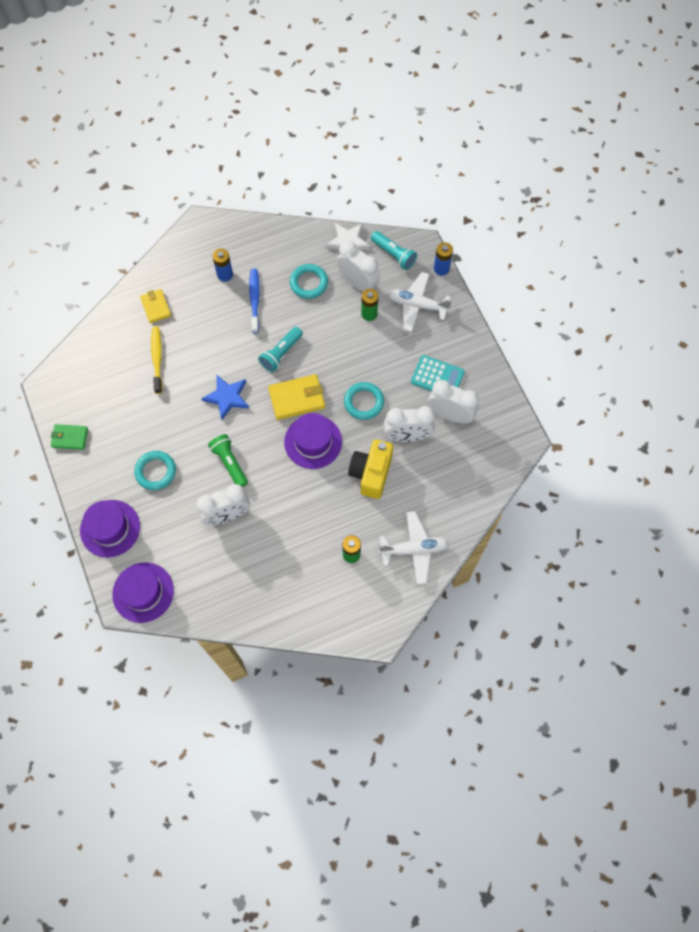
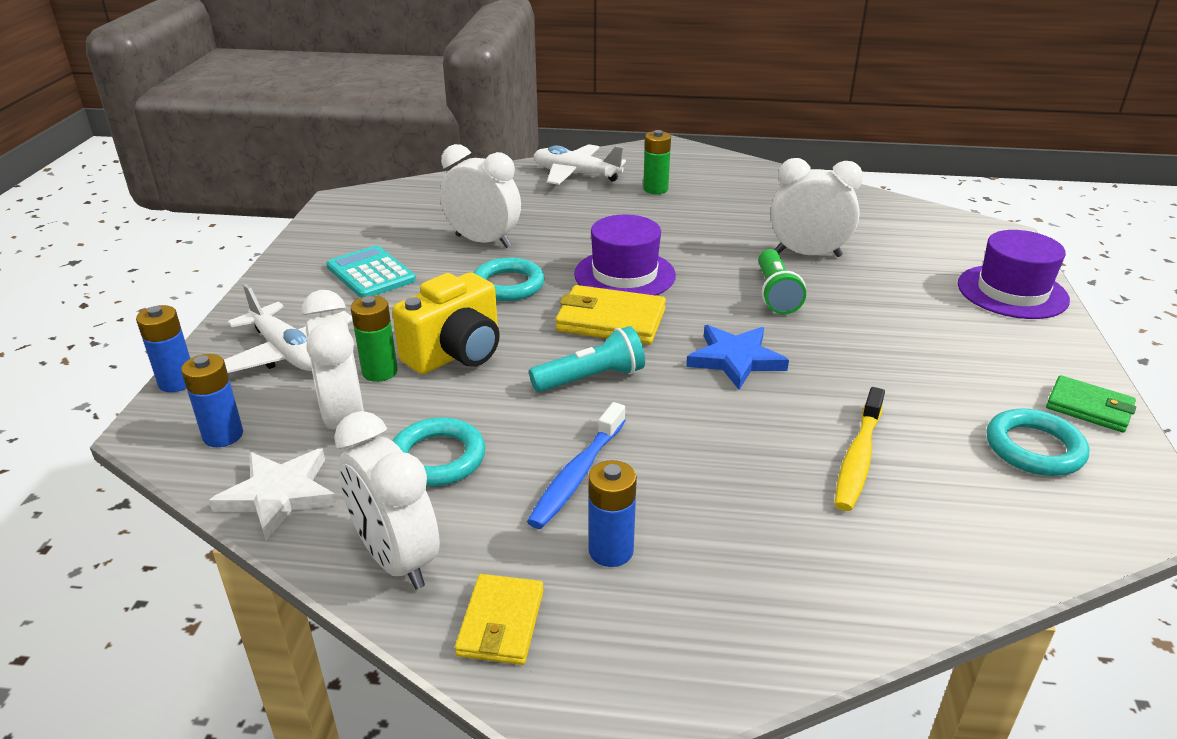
camera: 150 degrees left, 35 degrees down
(143, 592) = (967, 233): purple hat -> none
(155, 471) = (913, 321): turquoise ring -> turquoise ring (1034, 448)
(156, 307) = (826, 554): yellow wallet -> yellow wallet (501, 623)
(371, 473) = (568, 229): yellow camera -> yellow camera (456, 354)
(394, 255) = (223, 435): turquoise flashlight -> blue battery
(450, 414) = (402, 240): white clock -> white clock (396, 559)

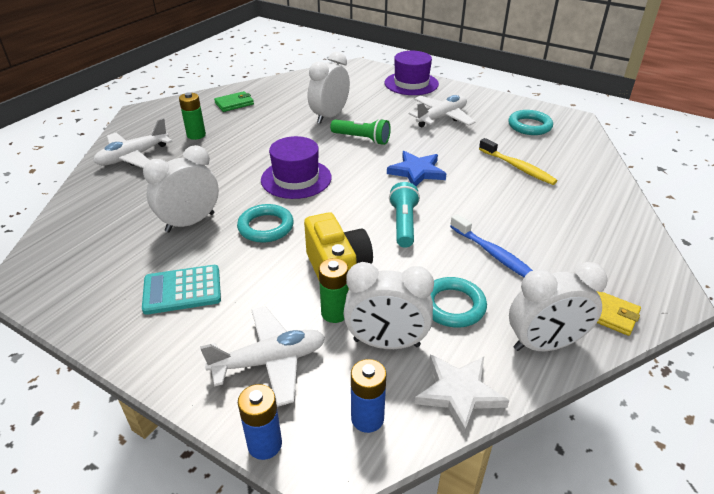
camera: 65 degrees left, 5 degrees up
(610, 320) = (345, 199): yellow wallet -> none
(611, 551) = (561, 260): blue battery -> none
(932, 346) = (442, 117): none -> white plane
(1089, 408) = (508, 104): green wallet -> green wallet (234, 103)

